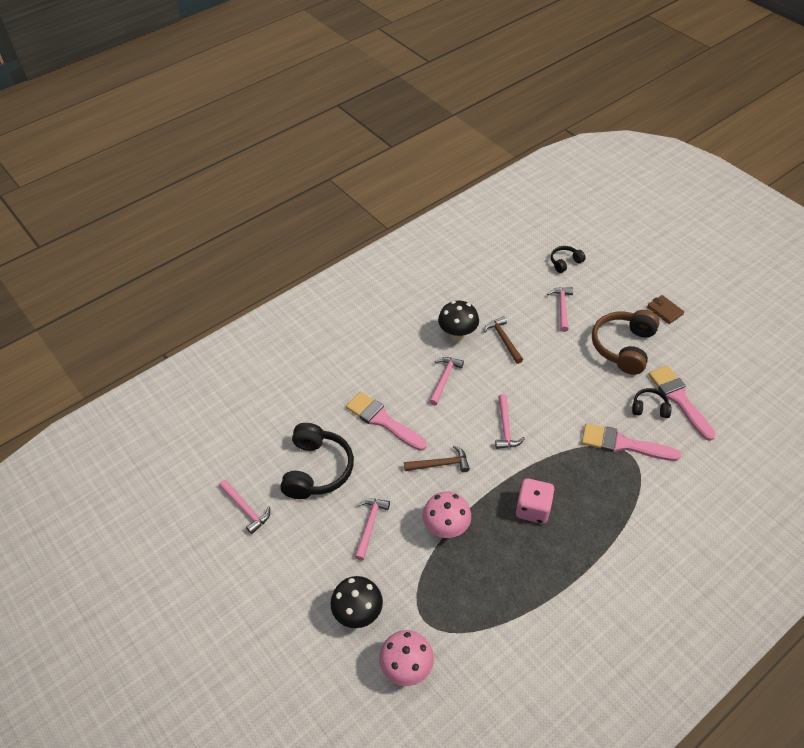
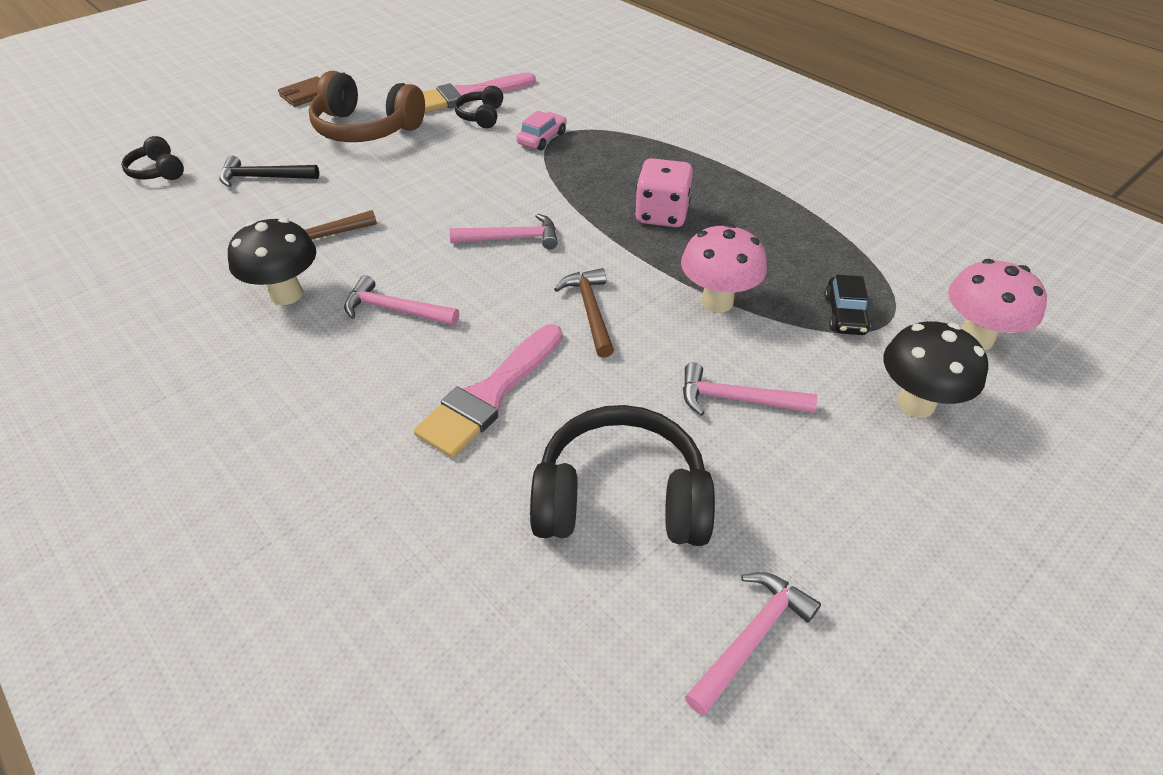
camera: 95 degrees left, 5 degrees down
(432, 596) = (844, 314): none -> black car
(562, 307) = (263, 177): pink hammer -> black hammer
(623, 444) = (542, 138): pink brush -> pink car

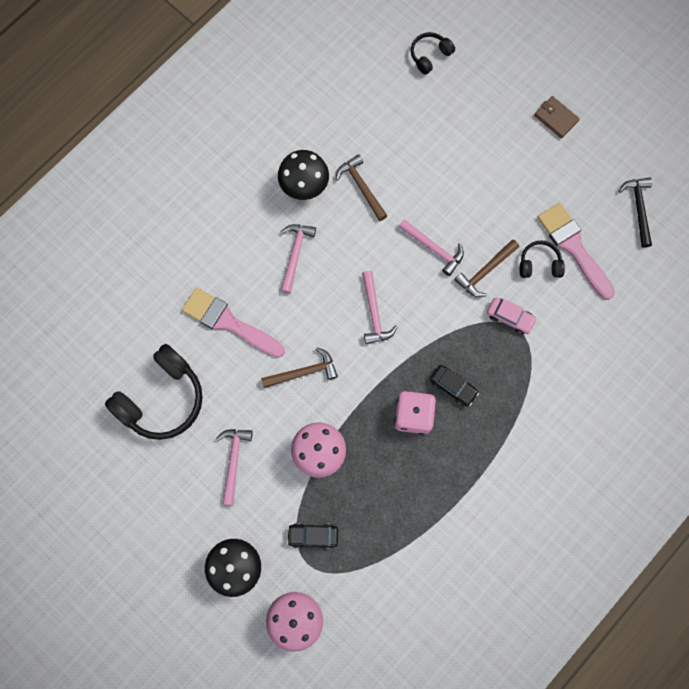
camera: 85 degrees right, 30 degrees up
(263, 177) = (430, 128): black hammer -> black hammer (638, 208)
(366, 129) = (507, 180): brown headphones -> none
(478, 151) = (485, 271): none -> brown hammer
(620, 499) = (162, 398): black headphones -> black headphones turned 45 degrees clockwise
(625, 182) = (453, 387): none -> black car
(751, 638) = (89, 460): pink hammer -> pink hammer (433, 248)

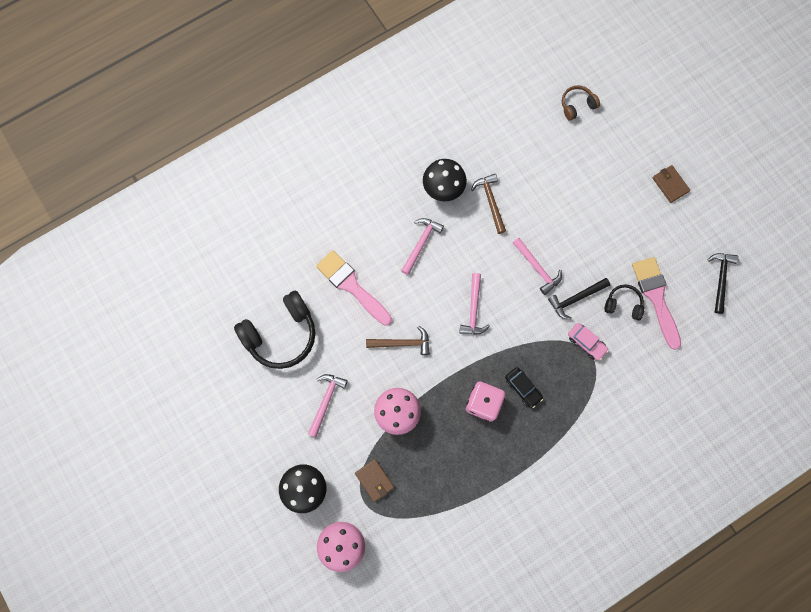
camera: 15 degrees right, 0 degrees up
(313, 536) = (374, 480): black car -> brown wallet
(430, 55) = (577, 105): black headphones -> brown headphones
(485, 271) = (576, 298): brown hammer -> black hammer

